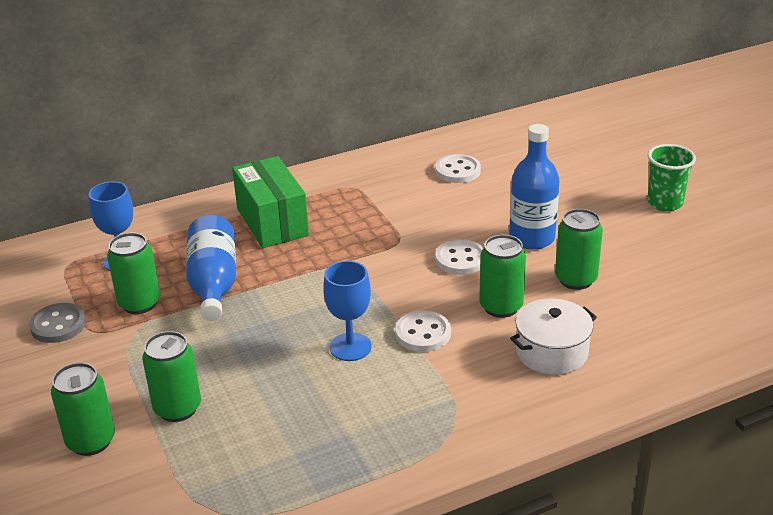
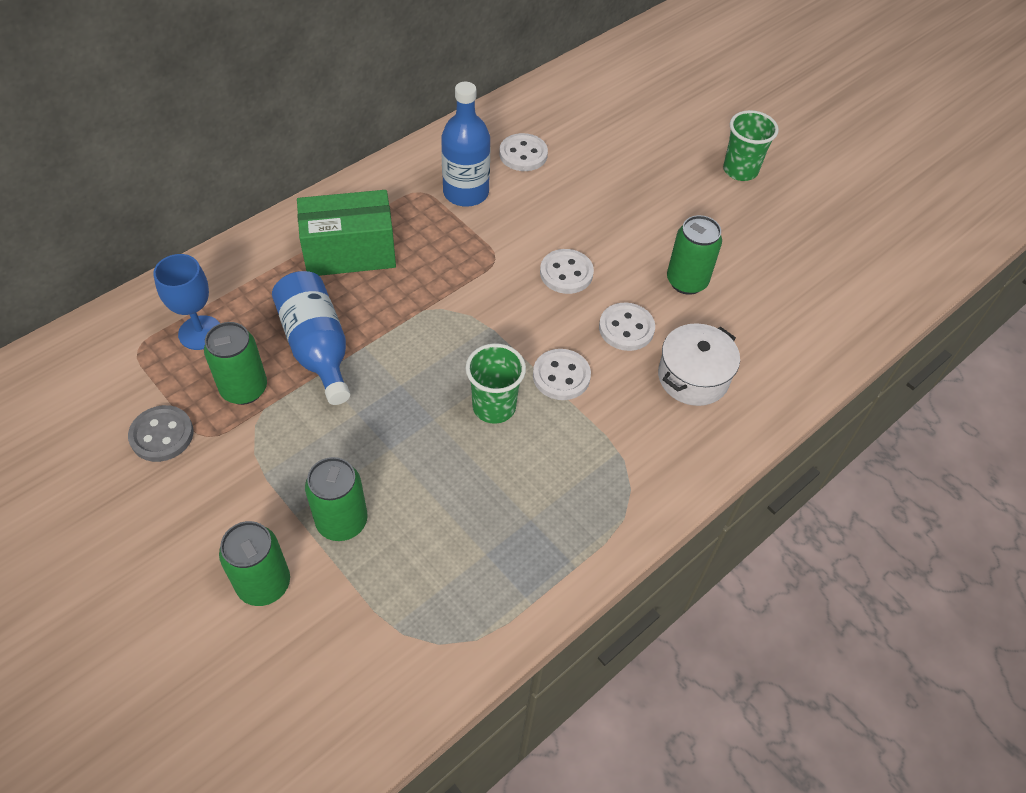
camera: 20 degrees left, 20 degrees up
(272, 222) = (350, 252): green box -> green box turned 60 degrees counterclockwise
(350, 347) = (494, 407): blue goblet -> green cup
(501, 307) = (626, 328): green can -> white button
(532, 238) = (627, 234): blue bottle -> blue bottle (466, 192)

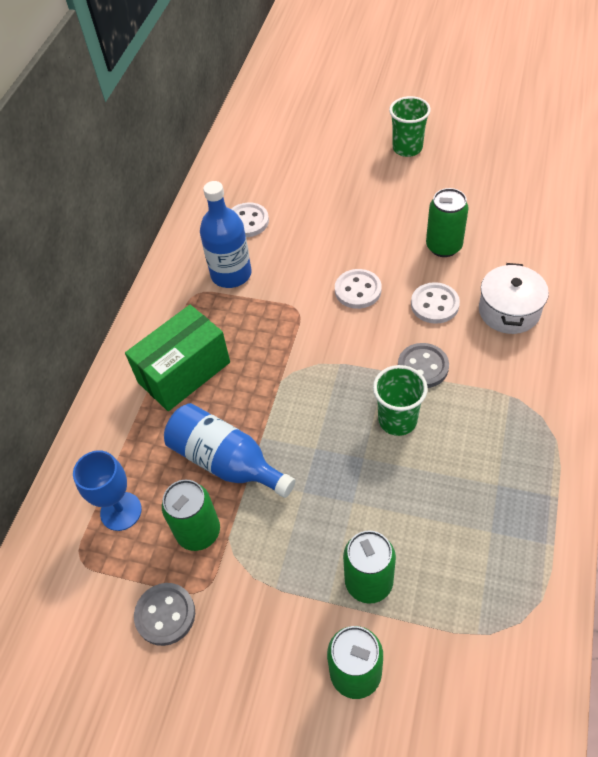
camera: 25 degrees left, 0 degrees up
(561, 376) = (423, 367): white button -> grey button

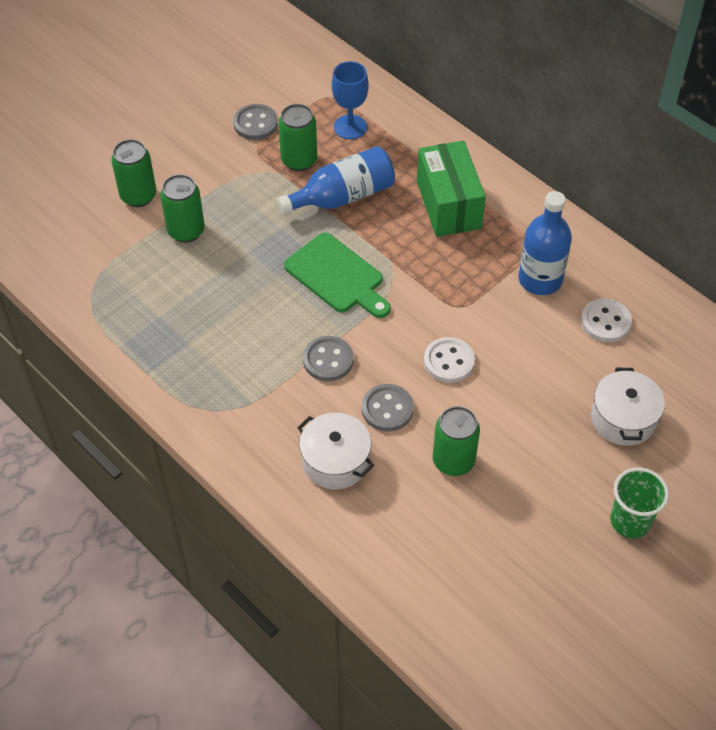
camera: 115 degrees right, 0 degrees up
(328, 411) = (337, 276): none -> green cutting board
(329, 180) = (623, 418): none -> white pot
(397, 420) = (292, 314): green cup -> none
(434, 304) = (387, 409): white button -> grey button

